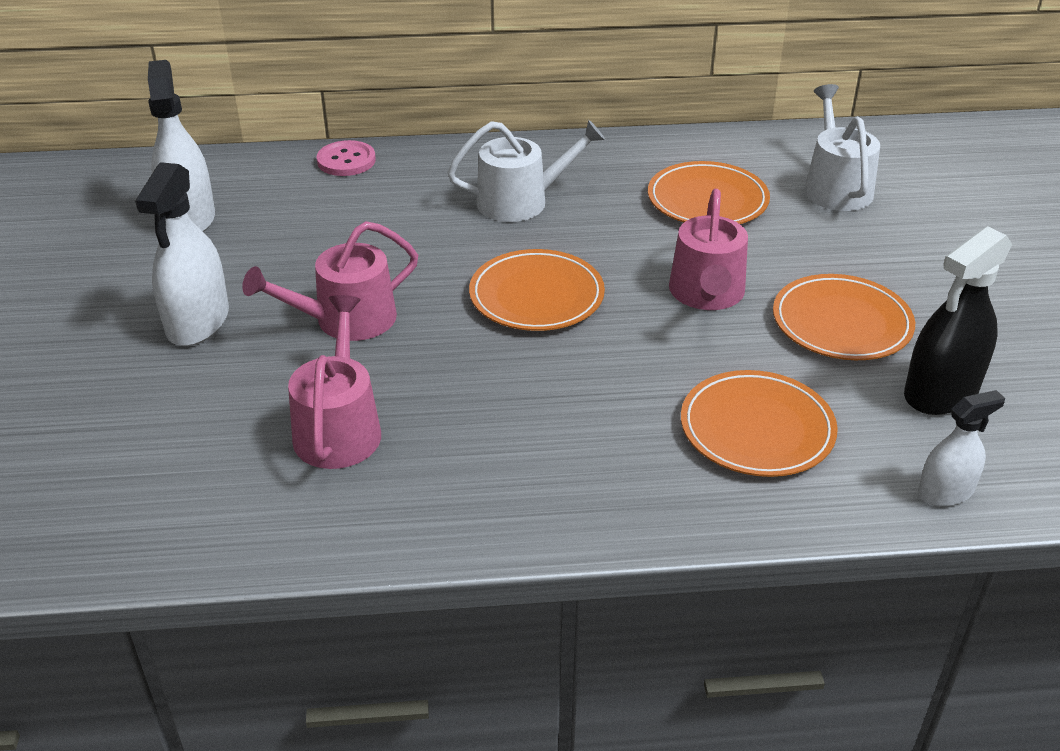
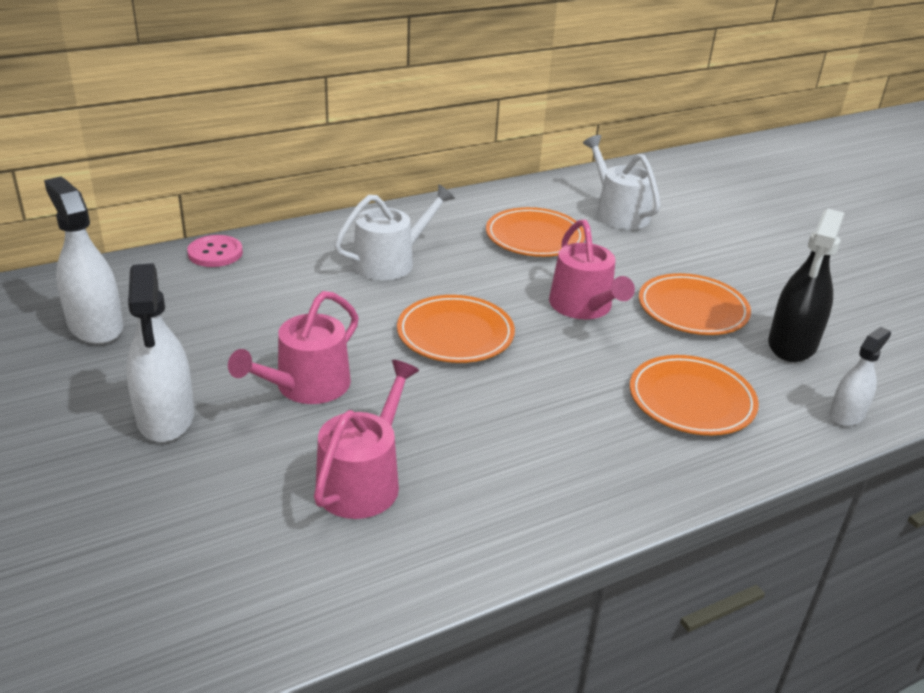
camera: 25 degrees left, 5 degrees down
(339, 428) = (363, 480): pink watering can -> pink watering can turned 45 degrees clockwise

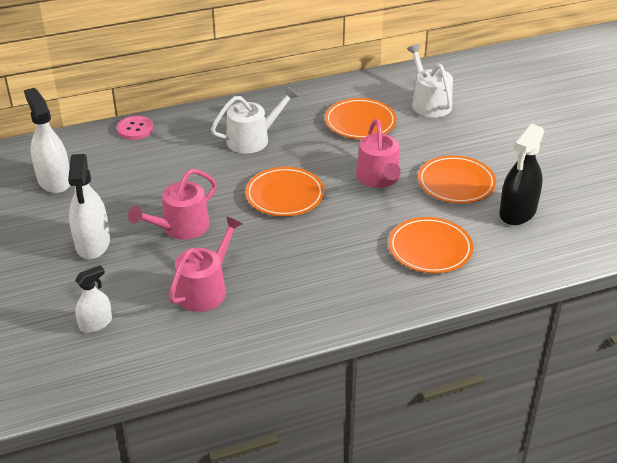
camera: 10 degrees right, 5 degrees up
(846, 414) = (533, 264): white spray bottle -> white spray bottle (96, 323)

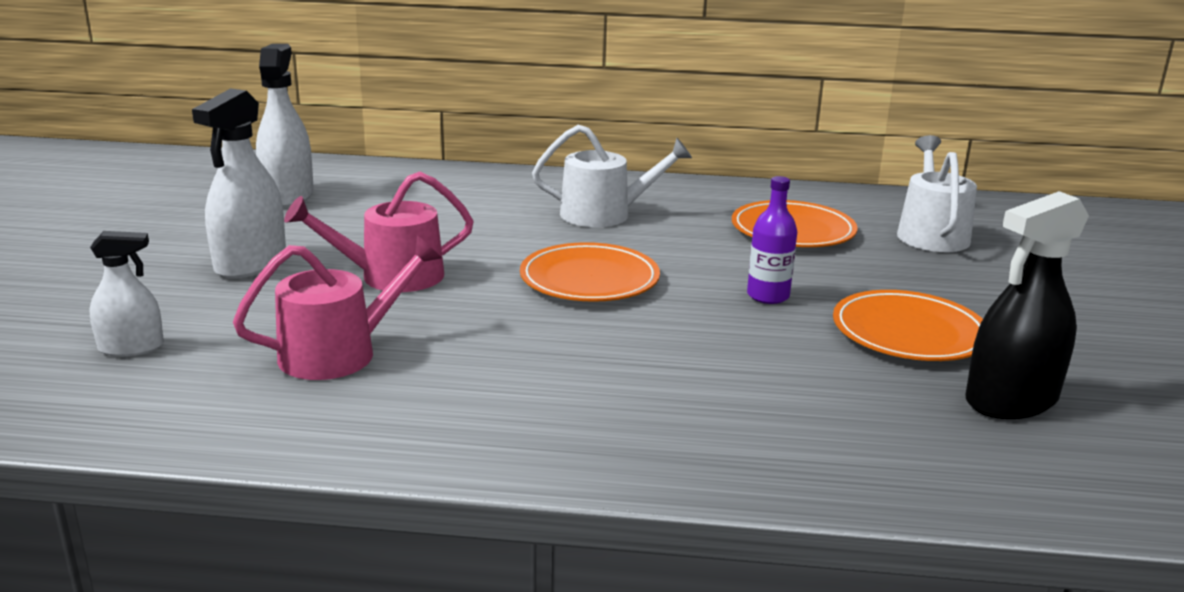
camera: 25 degrees right, 15 degrees down
(135, 129) = (452, 174): pink button -> none
(379, 178) = (768, 296): pink watering can -> purple bottle
(430, 249) = (786, 406): orange plate -> none

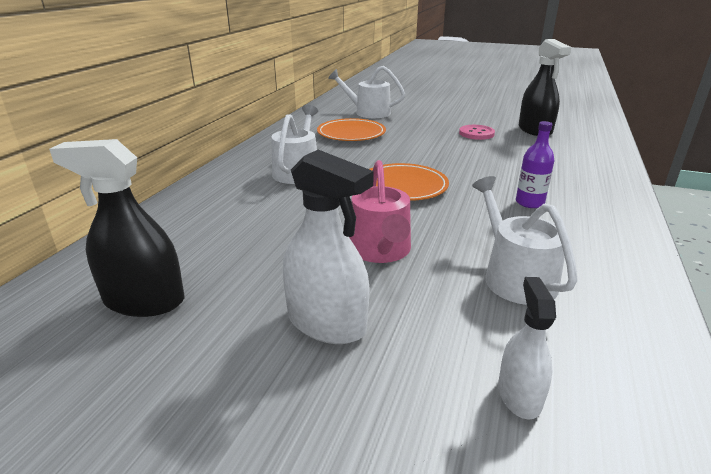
camera: 75 degrees left, 5 degrees up
(288, 196) = (144, 301): white spray bottle -> black spray bottle
(339, 353) = (515, 277): pink watering can -> white watering can
(768, 296) = (434, 150): purple bottle -> purple bottle (529, 202)
(909, 333) = (476, 133): orange plate -> pink button

